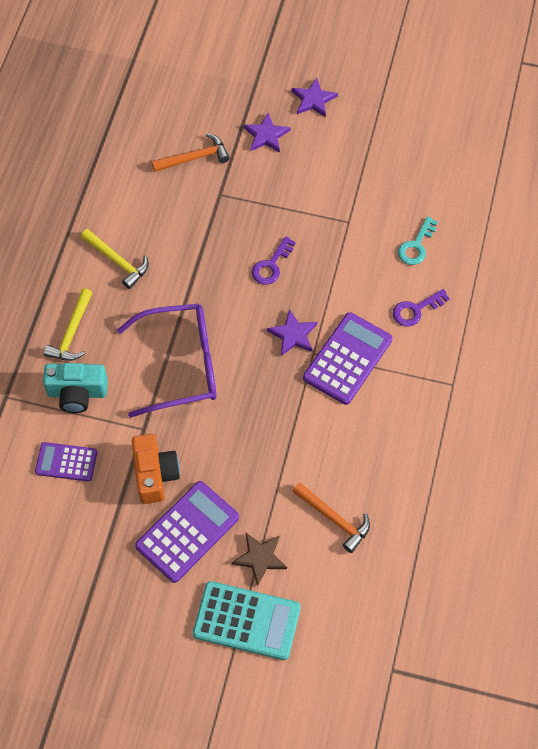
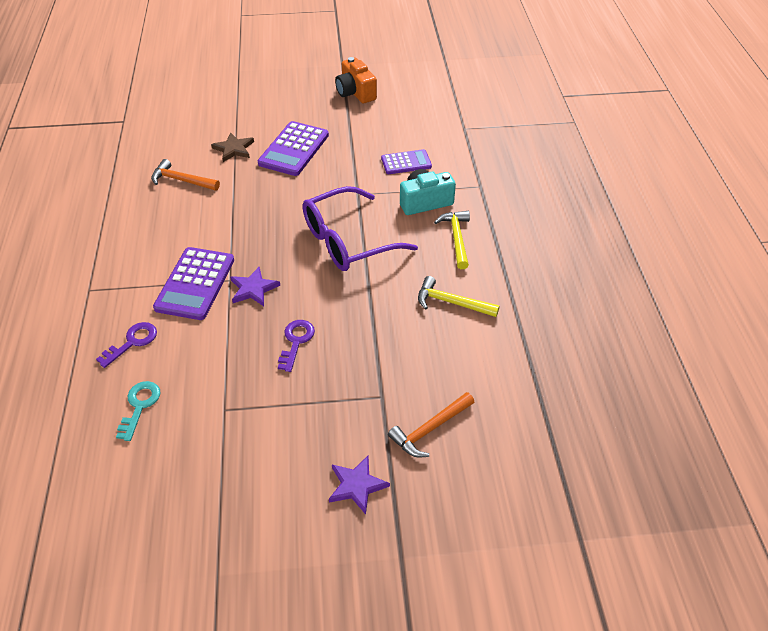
camera: 160 degrees right, 15 degrees down
(155, 474) = (334, 172): orange camera -> orange camera (355, 92)
(247, 620) = (232, 120): turquoise calculator -> none
(313, 100) = (312, 559): purple star -> none

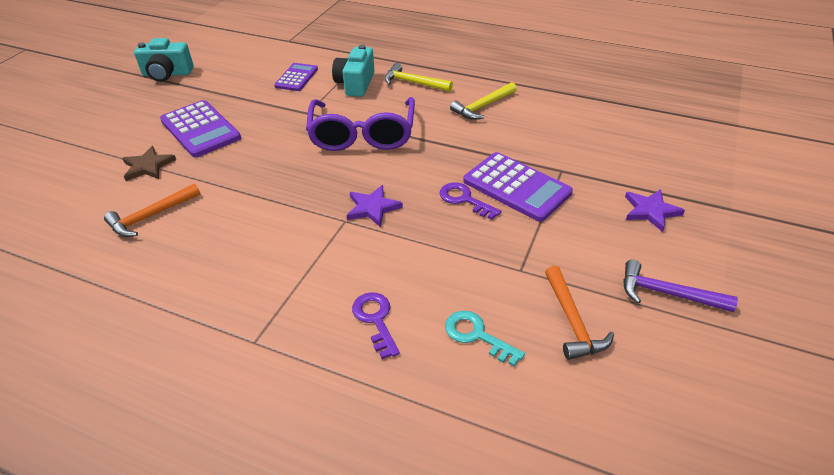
camera: 60 degrees left, 5 degrees down
(195, 284) = (328, 247): purple calculator -> purple calculator (516, 187)
(242, 523) = (667, 293): none -> purple hammer
(355, 92) = (167, 74): orange camera -> turquoise camera
(430, 429) = (610, 157): orange hammer -> orange hammer (572, 321)

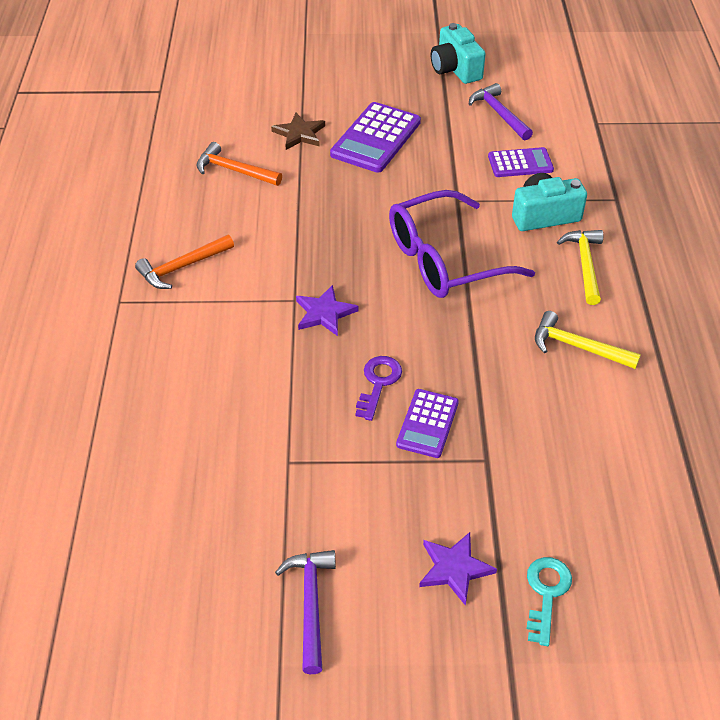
camera: 65 degrees right, 5 degrees up
(237, 71) = (499, 114): none -> purple hammer
(375, 319) = (174, 370): purple key -> none
(476, 335) = (183, 450): turquoise key -> turquoise key (546, 593)
(516, 187) = (427, 424): purple calculator -> purple calculator, size x0.62
(572, 321) = (232, 523): orange hammer -> orange hammer (182, 267)

